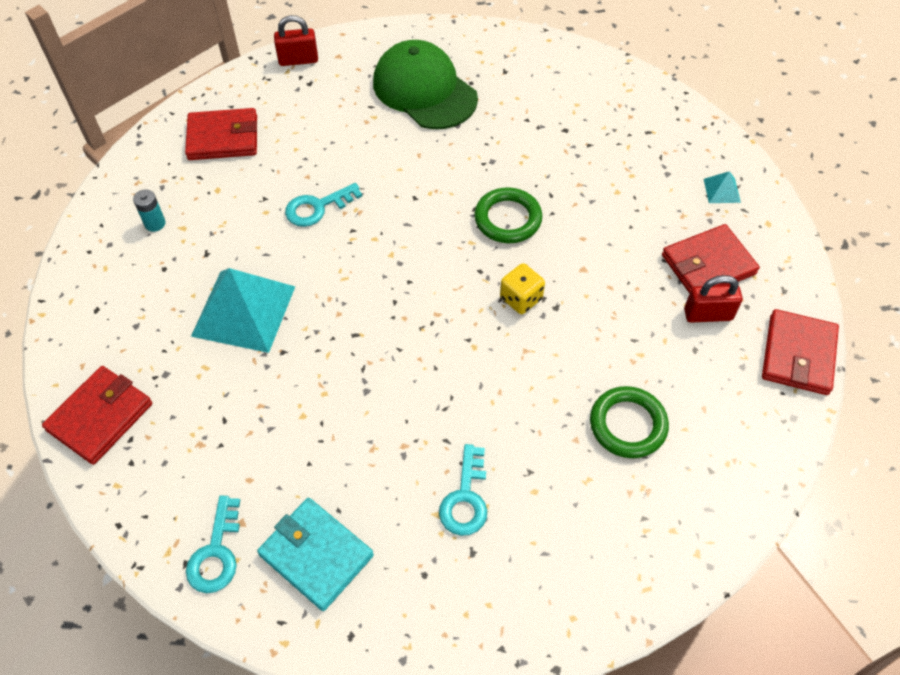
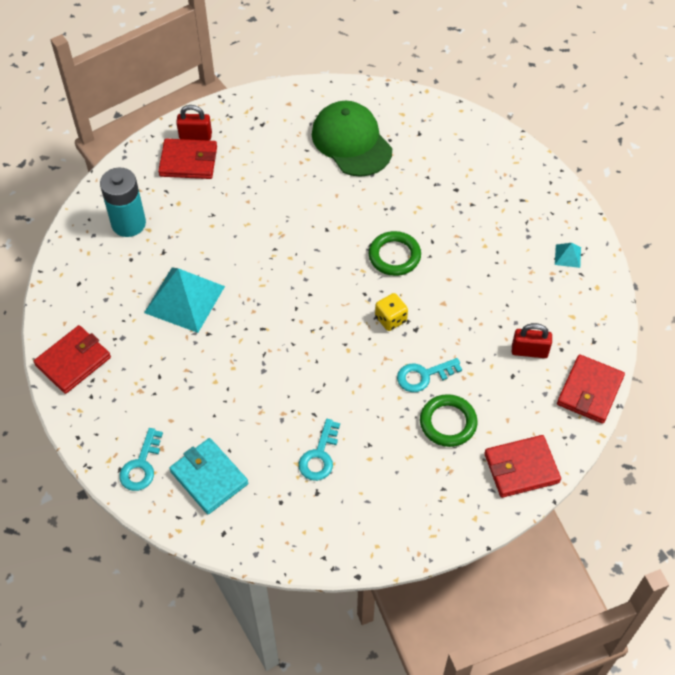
camera: 10 degrees right, 0 degrees up
(155, 223) = (128, 223): turquoise battery -> turquoise battery, size x2.19
(298, 60) = (256, 103): red padlock -> red padlock (195, 136)
(317, 208) = (251, 227): turquoise key -> turquoise key (423, 376)
(708, 264) = (540, 313): red wallet -> red wallet (521, 468)

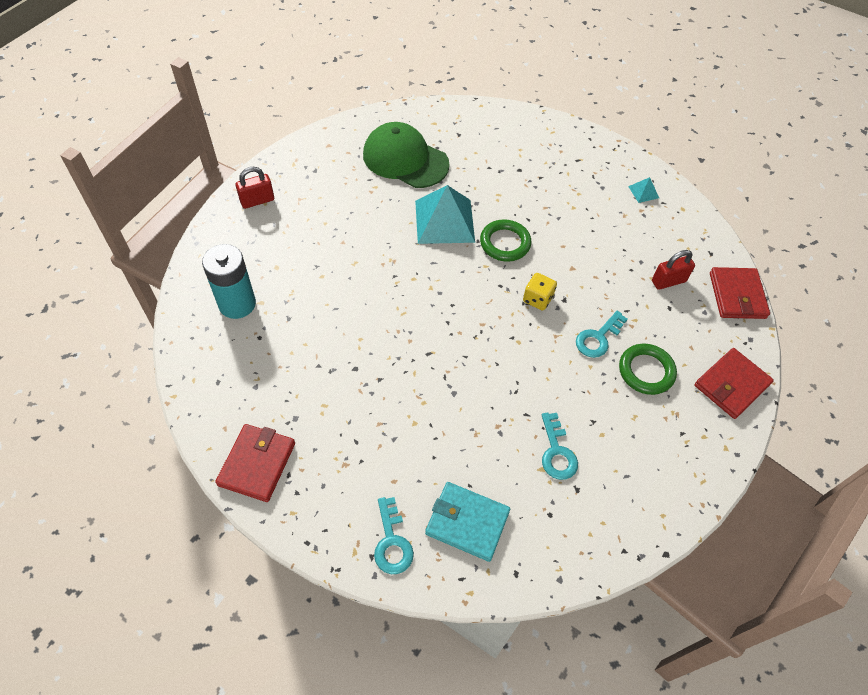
camera: 30 degrees left, 0 degrees up
(184, 299) = (336, 355): turquoise pyramid -> turquoise pyramid (444, 221)
(188, 161) = (264, 226): red wallet -> none

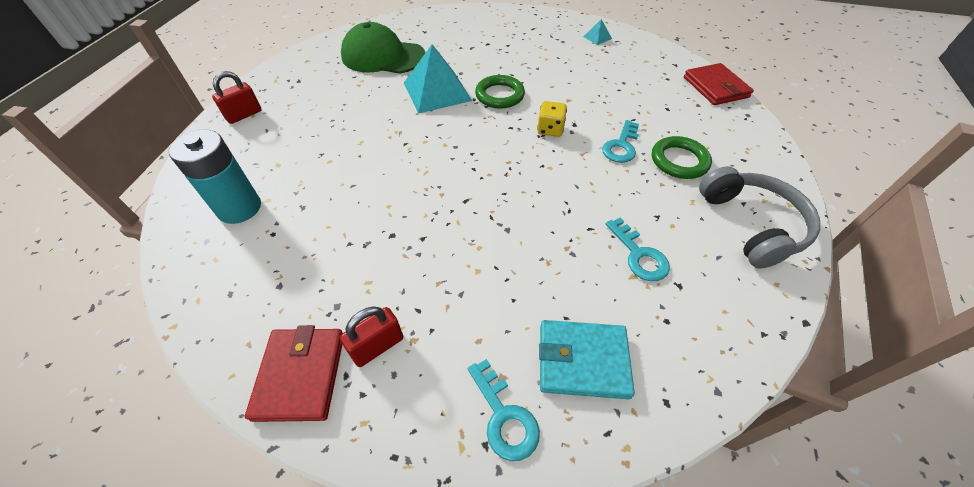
camera: 15 degrees left, 5 degrees down
(668, 281) = (654, 90): red padlock -> red padlock (377, 346)
(675, 456) = (751, 224): none -> grey headphones
(731, 385) = (757, 152): red wallet -> none

